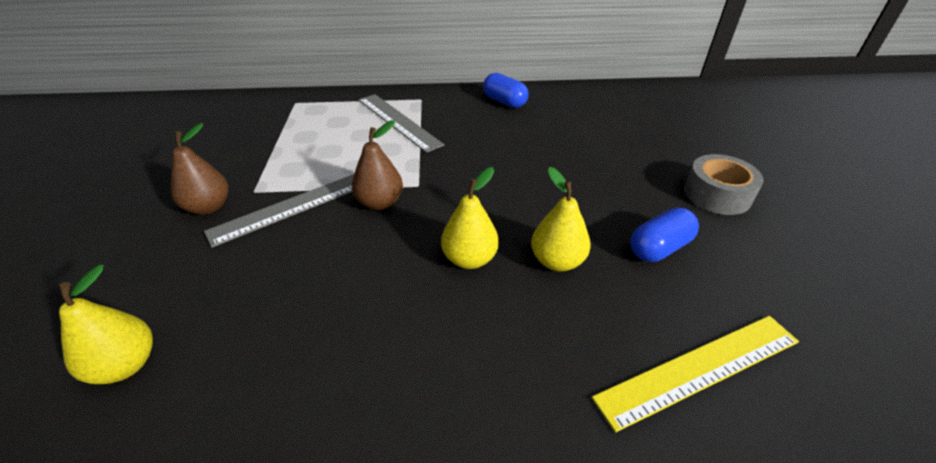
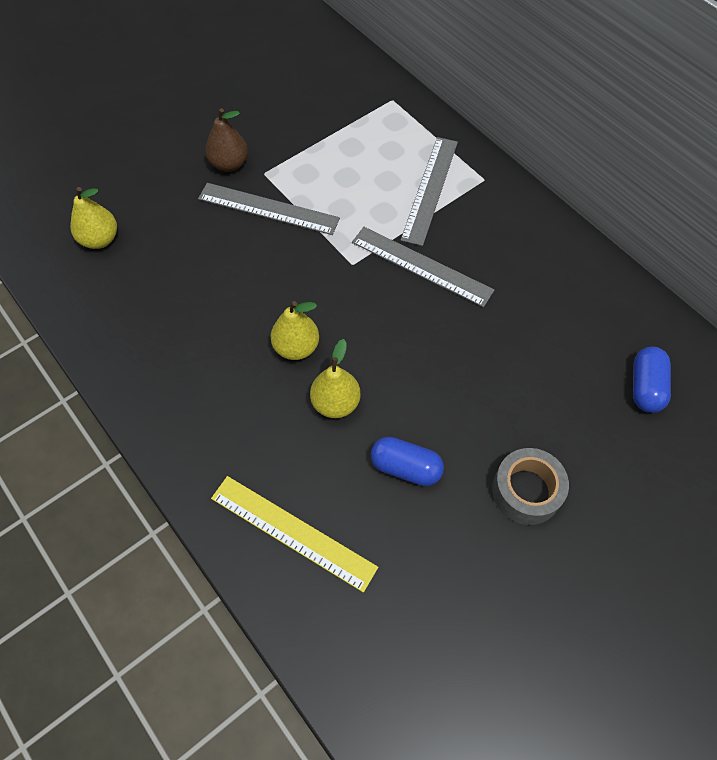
camera: 55 degrees right, 20 degrees up
(380, 202) = (312, 255): brown pear -> none
(462, 153) = (421, 266): none -> grey ruler
(504, 102) = (543, 246): blue capsule -> blue capsule (645, 387)

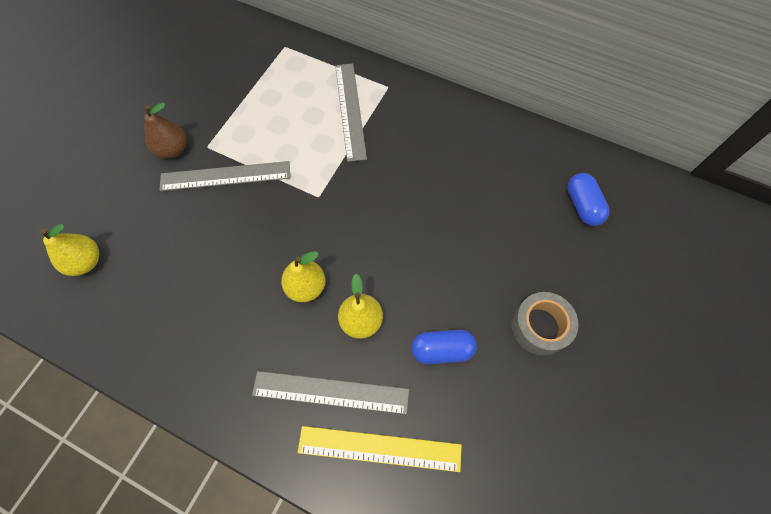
camera: 25 degrees left, 5 degrees up
(421, 266) = (374, 176): grey ruler -> grey ruler (330, 392)

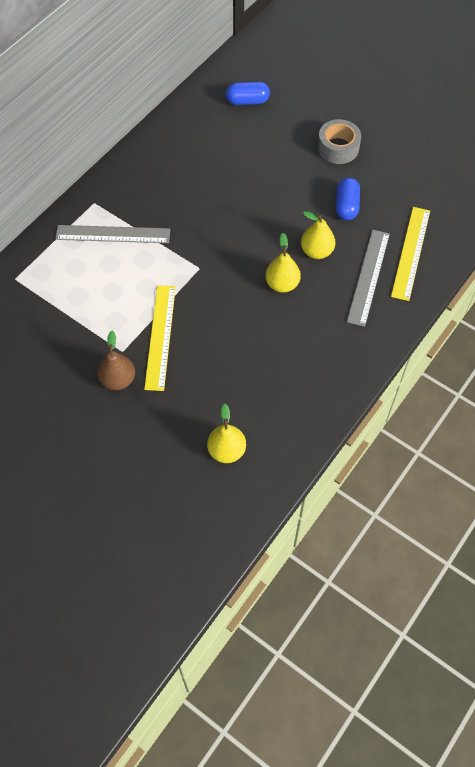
camera: 80 degrees left, 5 degrees down
(225, 176) = (160, 336): grey ruler -> yellow ruler

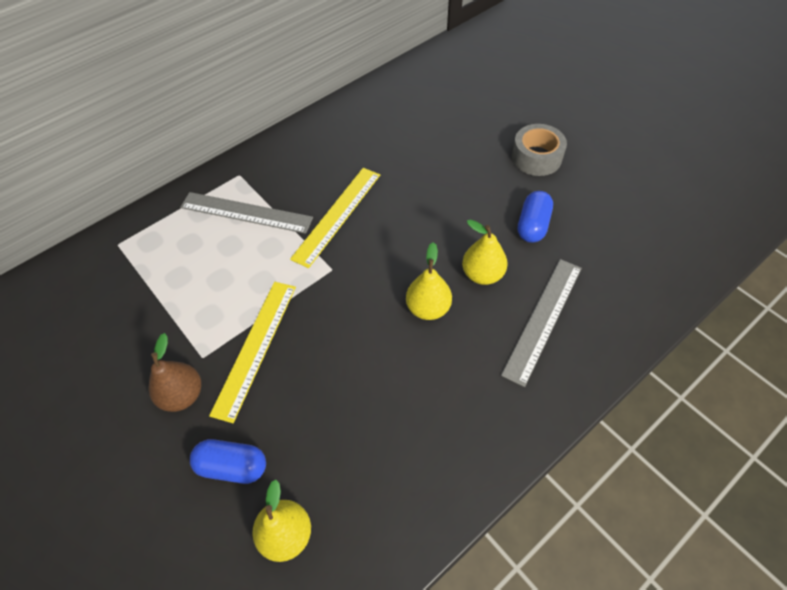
camera: 15 degrees right, 5 degrees down
(247, 101) = (444, 95): blue capsule -> blue capsule (232, 466)
(410, 252) = (605, 297): yellow ruler -> yellow ruler (337, 215)

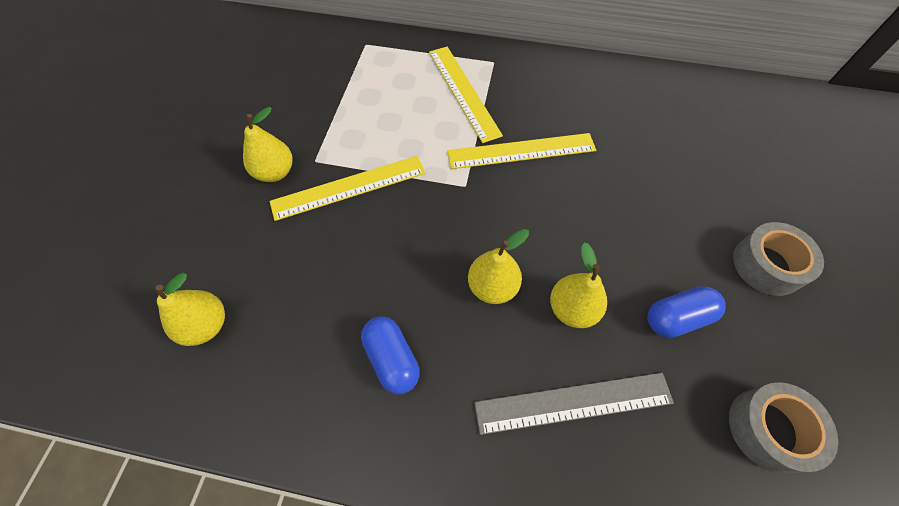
camera: 50 degrees right, 5 degrees up
(182, 395) = (275, 172): brown pear -> yellow pear
(232, 466) = (239, 247): blue capsule -> blue capsule (392, 359)
(246, 212) = (463, 92): grey ruler -> yellow ruler
(627, 235) = (769, 429): none -> grey tape

